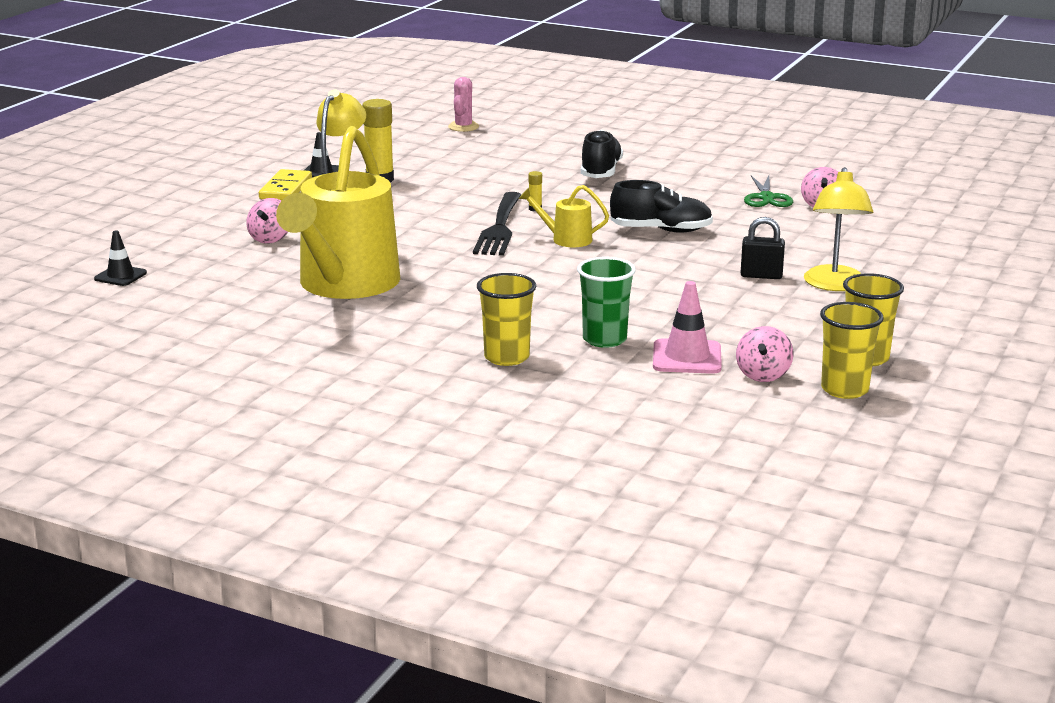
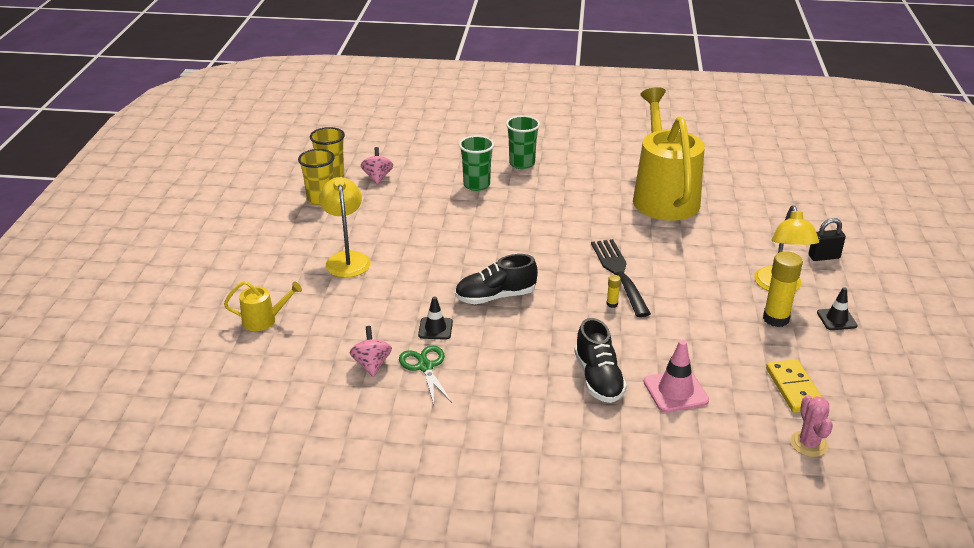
camera: 160 degrees right, 10 degrees up
(120, 276) = (801, 178): black traffic cone -> black traffic cone (435, 328)
(270, 239) = (762, 228): pink spinning top -> none
(286, 189) = (830, 288): yellow domino -> yellow domino (794, 388)
(506, 357) = (522, 163): yellow cup -> green cup
(566, 239) = (560, 270): yellow watering can -> yellow watering can (264, 320)
(687, 357) = (424, 181): pink traffic cone -> pink traffic cone (675, 391)
(761, 276) = (401, 258): black padlock -> black padlock (824, 257)

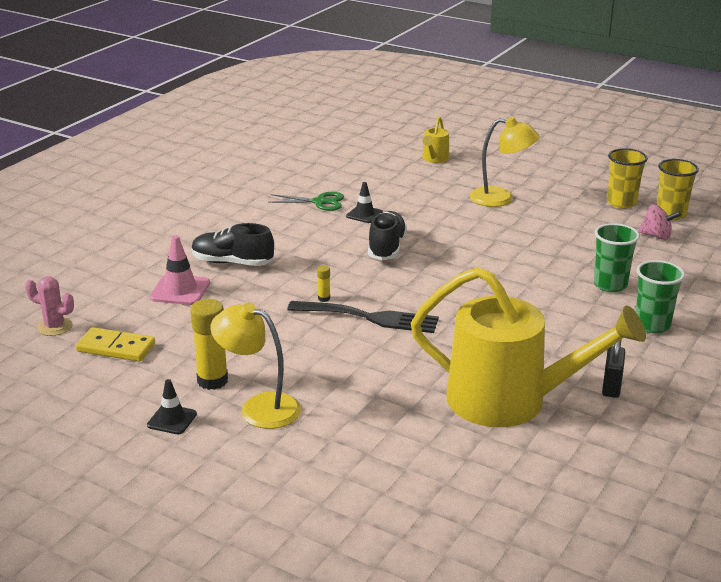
camera: 115 degrees right, 5 degrees down
(371, 364) = (342, 185): pink spinning top -> none
(824, 257) = (283, 469): black padlock -> black padlock (611, 387)

